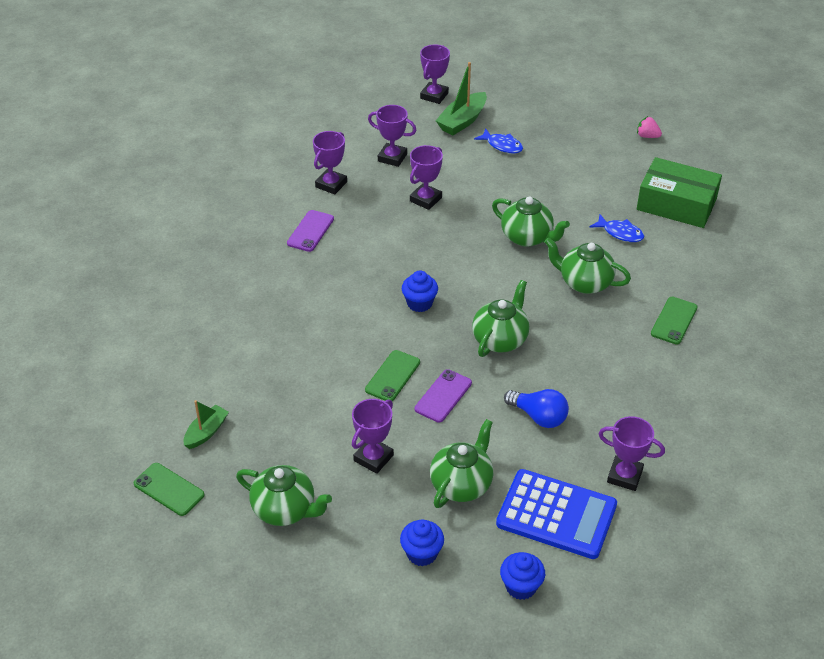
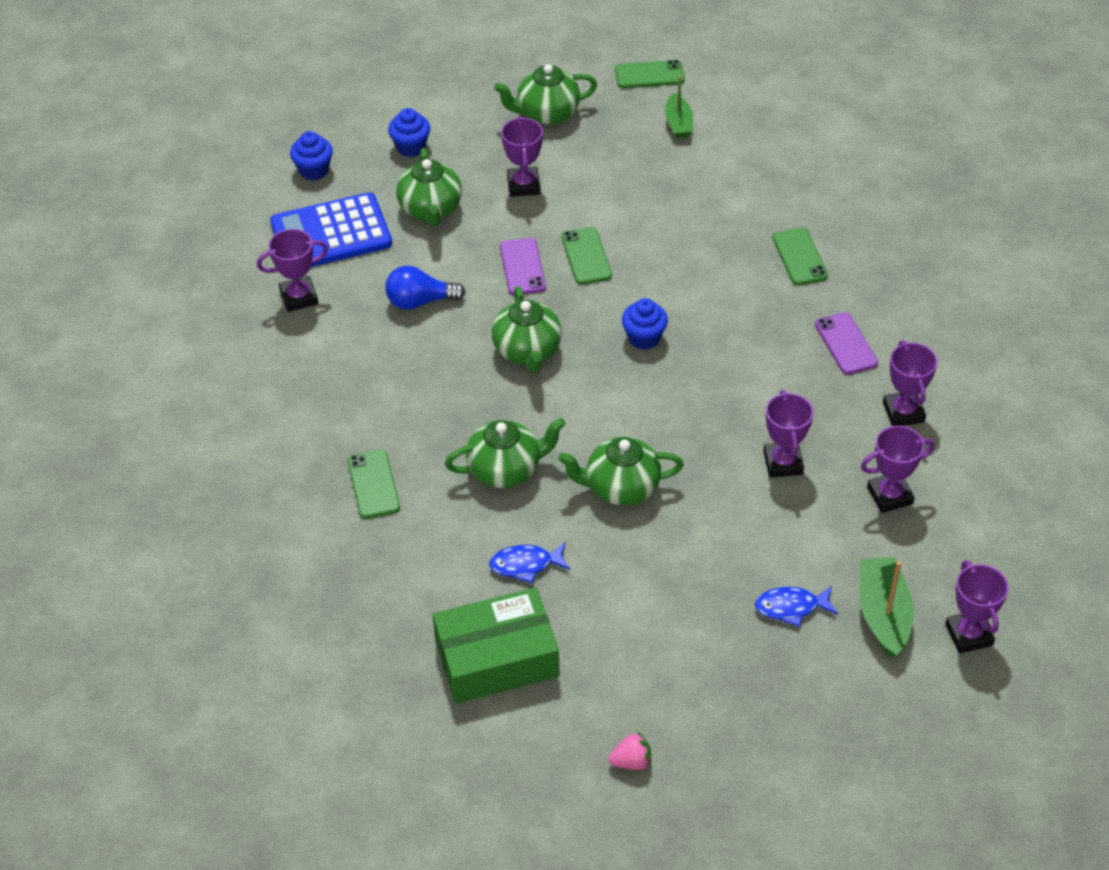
camera: 140 degrees right, 5 degrees up
(264, 291) = (799, 257): none -> green phone

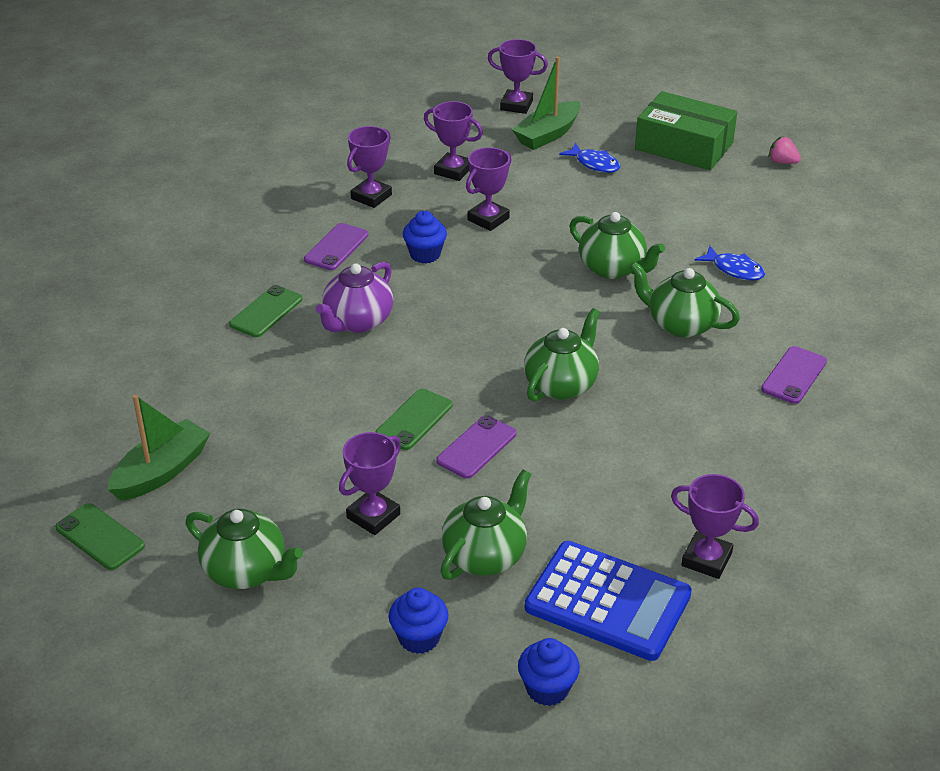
camera: 135 degrees left, 10 degrees down
(373, 484) = (794, 375): green phone -> purple phone
(420, 301) = (599, 480): blue light bulb -> none
(497, 658) = (812, 240): green box -> green box (684, 146)
(644, 338) = (462, 337): blue cupcake -> blue cupcake (425, 254)
(678, 123) = (161, 471): green boat -> green boat, size x1.56
(730, 295) = (357, 322): none -> purple teapot
(969, 635) = (516, 105): purple trophy -> purple trophy turned 75 degrees clockwise

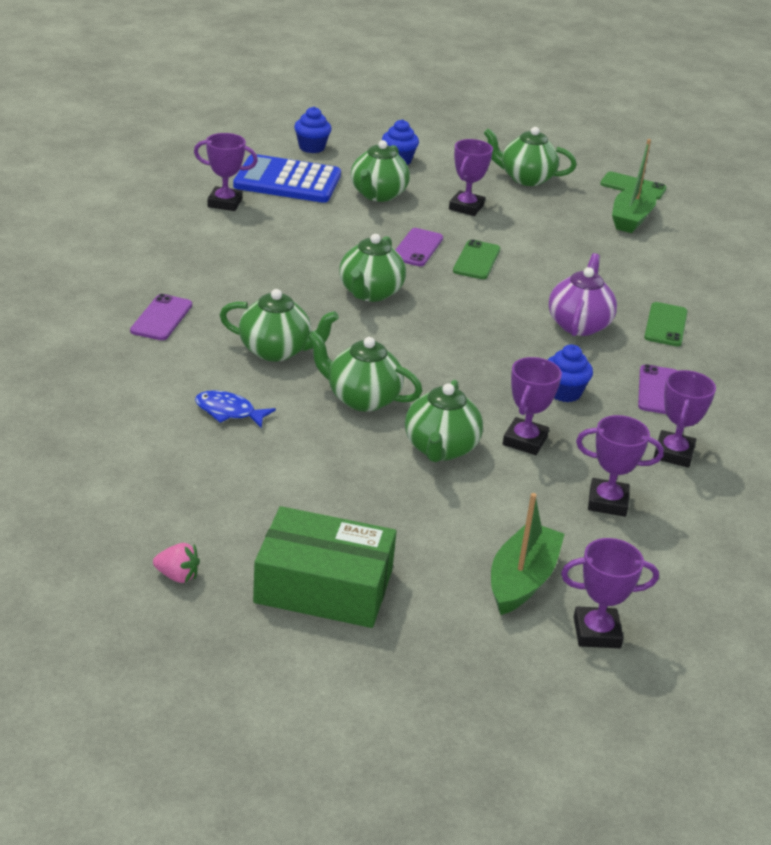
camera: 160 degrees right, 5 degrees down
(562, 220) = (440, 449): none -> green teapot
(594, 164) = (436, 537): blue fish -> none

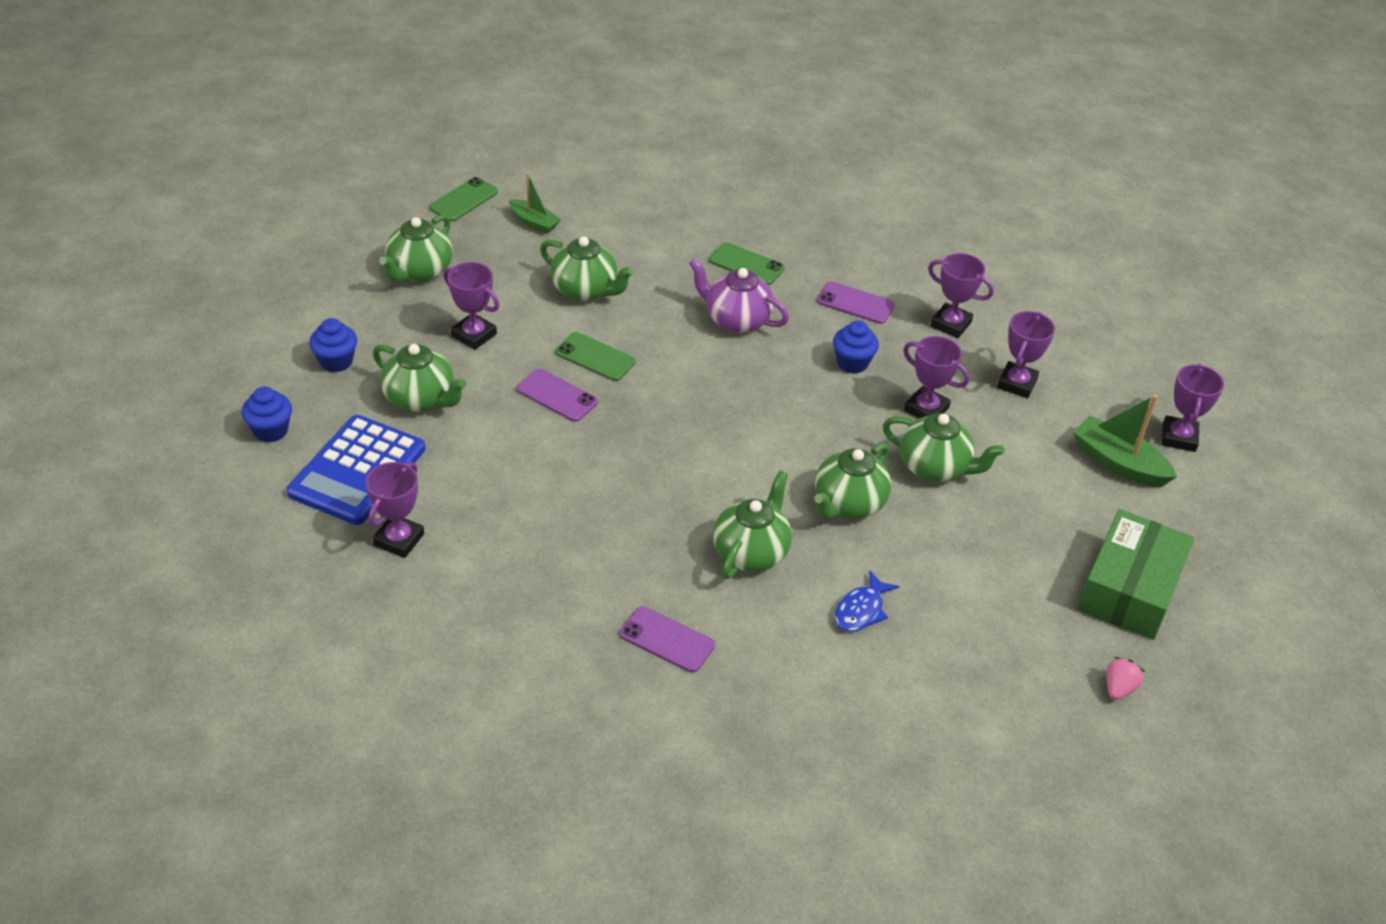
camera: 75 degrees left, 10 degrees up
(370, 293) = (646, 454): green teapot -> green teapot (585, 290)
(631, 218) = (534, 222): green boat -> green boat, size x0.64

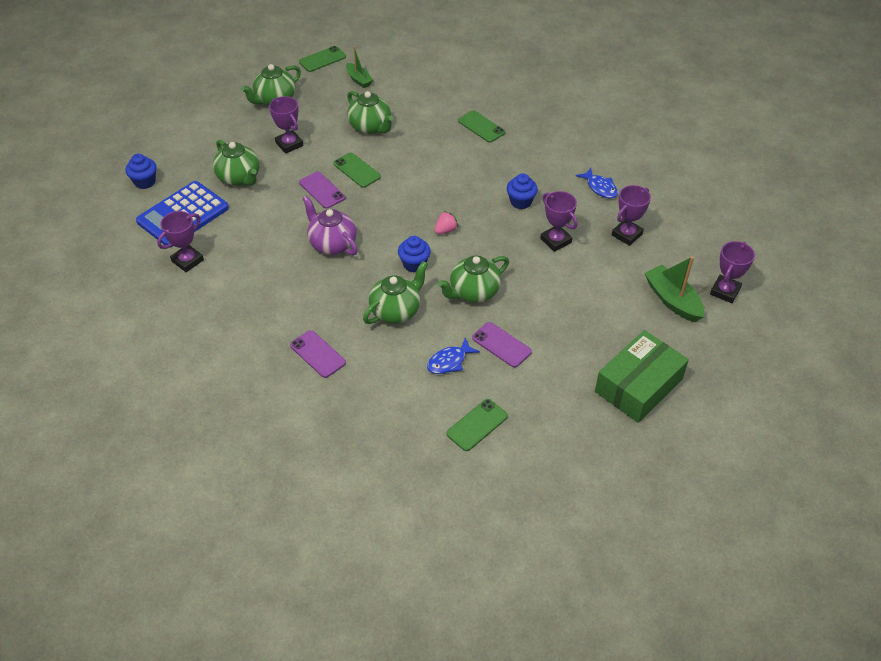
camera: 20 degrees right, 5 degrees up
(336, 361) = (201, 147): blue cupcake -> blue cupcake (414, 264)
(736, 320) = (457, 161): purple teapot -> purple teapot (332, 244)
(855, 303) = (541, 163): purple phone -> purple phone (501, 345)
(935, 468) = (543, 280): green teapot -> none
(942, 692) = (477, 425): none -> green phone
(950, 324) = (600, 187): purple trophy -> blue fish
(1119, 688) = (598, 449): pink strawberry -> pink strawberry (445, 230)

